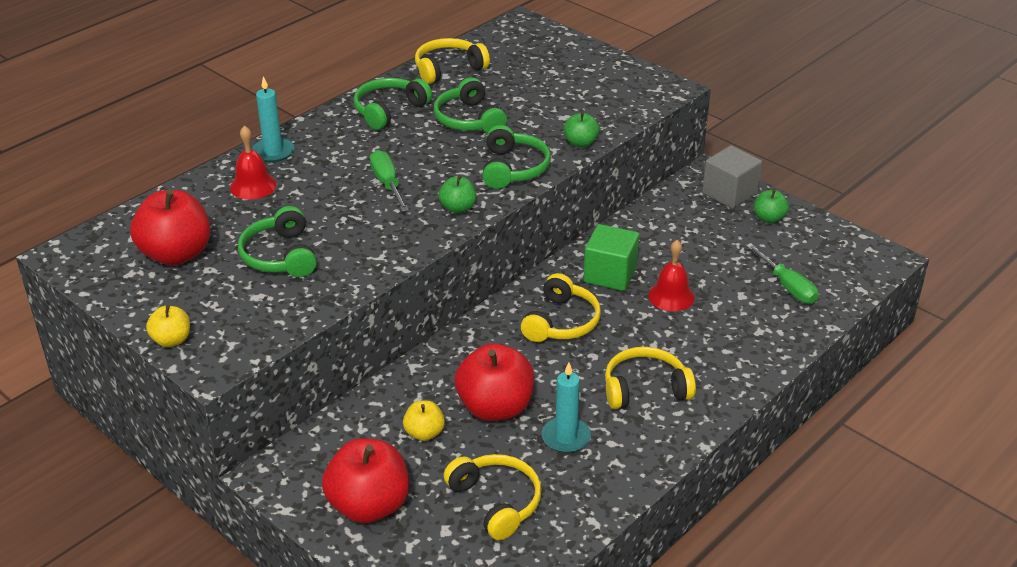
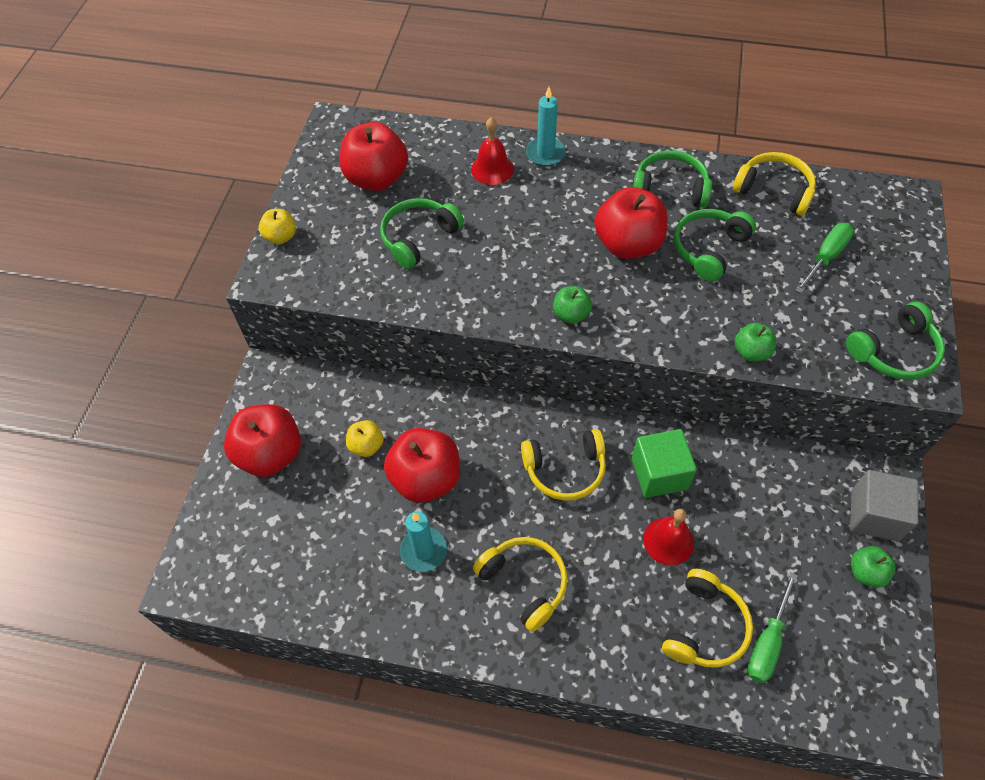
camera: 60 degrees right, 20 degrees up
(387, 184) = (564, 248): green screwdriver -> green screwdriver (825, 257)
(421, 153) = (628, 245): none -> red apple
(496, 502) = (321, 539): yellow headphones -> yellow headphones (705, 627)
(513, 168) = (663, 322): green headphones -> green headphones (894, 352)

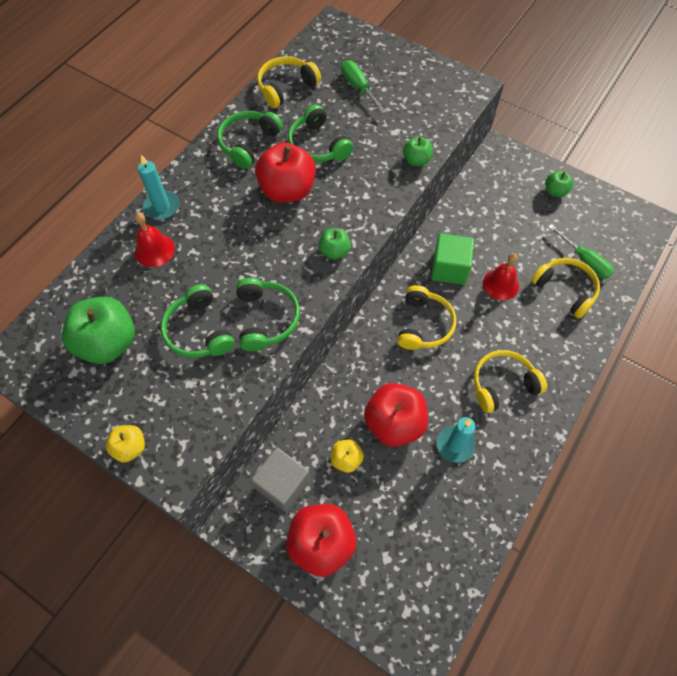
camera: 70 degrees left, 5 degrees up
(377, 179) = (108, 343): red apple -> green apple
(874, 515) = (520, 169): grey cube -> grey cube (283, 484)
(894, 352) = (448, 90): green headphones -> green headphones (266, 319)

